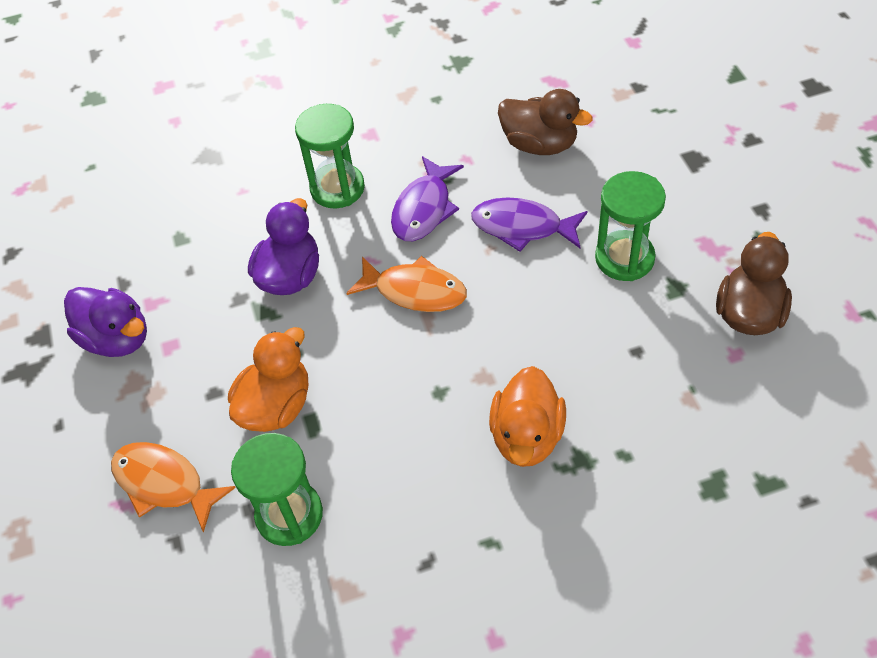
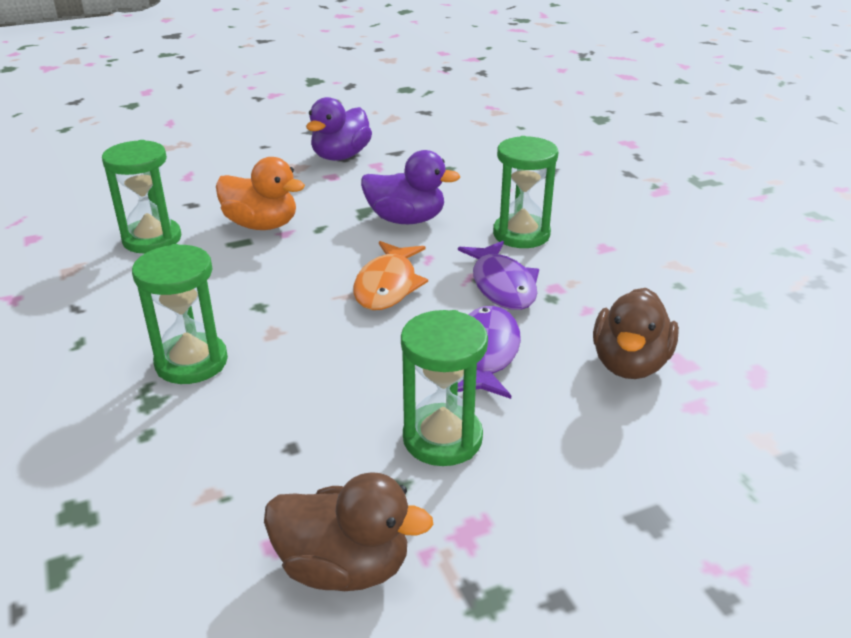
camera: 80 degrees right, 20 degrees down
(164, 484) = (200, 187): orange fish -> none
(424, 209) = (502, 285): purple fish -> purple fish turned 120 degrees counterclockwise
(527, 436) = (191, 362): orange duck -> green hourglass

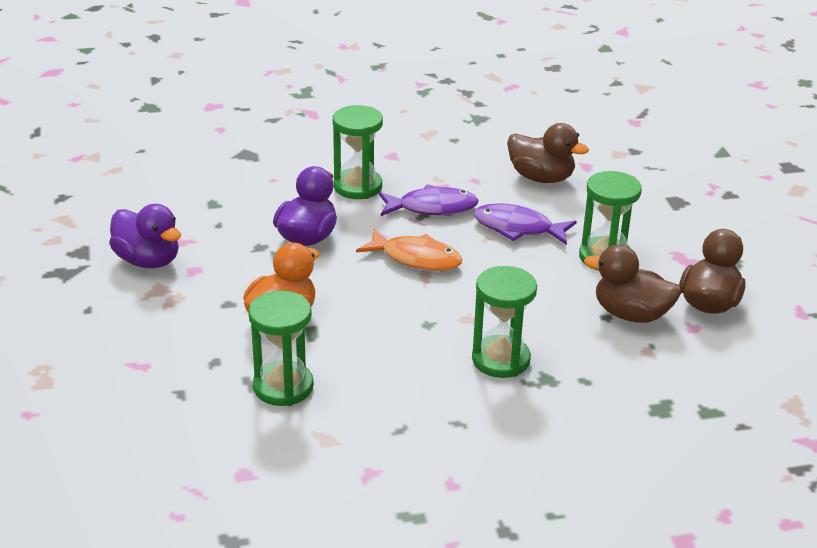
camera: 80 degrees left, 0 degrees up
(299, 472) = (631, 314): none -> brown duck

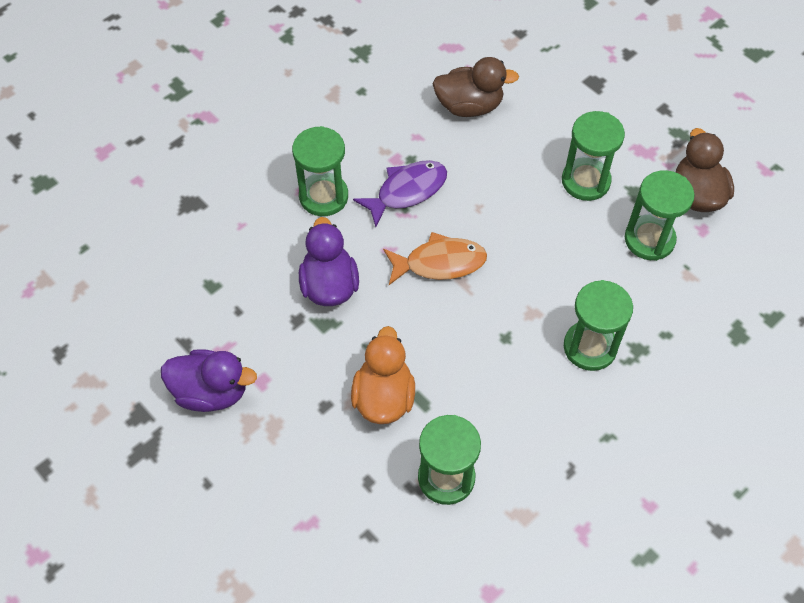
camera: 30 degrees left, 25 degrees up
(517, 228) = (494, 181): purple fish -> none
(631, 314) = (649, 239): brown duck -> green hourglass

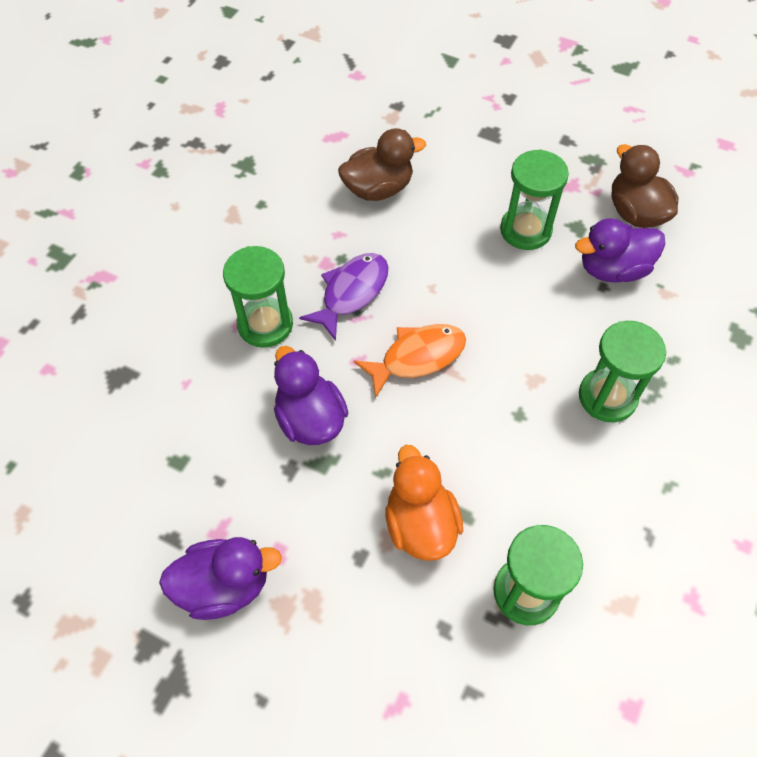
camera: 20 degrees left, 0 degrees up
(649, 239) = (613, 269): green hourglass -> purple duck

